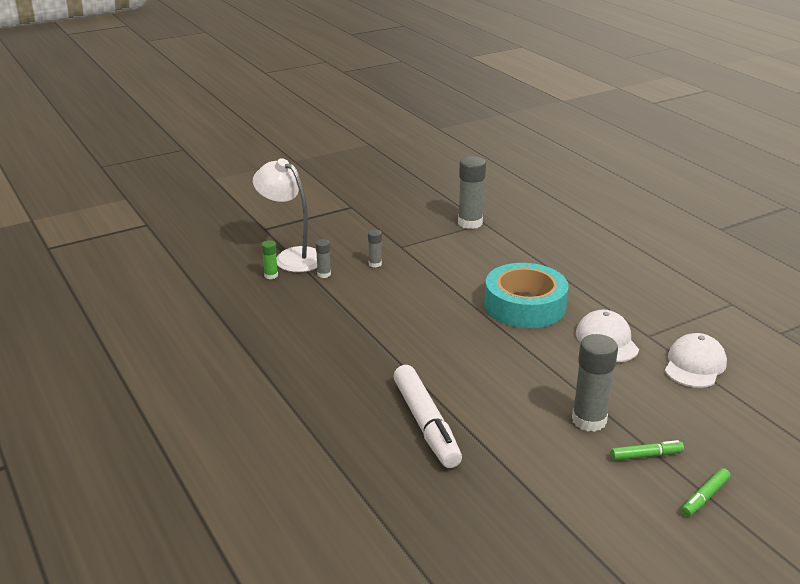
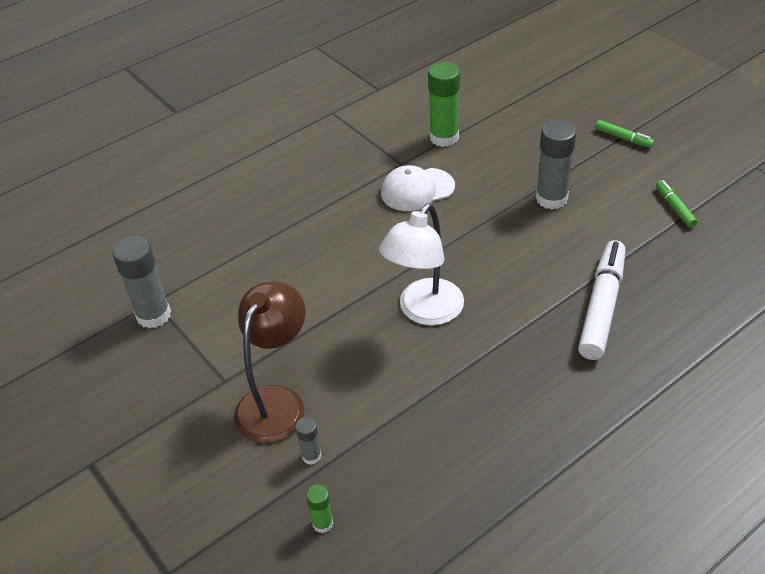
camera: 95 degrees left, 15 degrees up
(292, 257) = (262, 509): white lamp -> white lamp (424, 312)
(375, 264) = (276, 402): grey glue stick -> brown lamp
(426, 424) = (601, 306): white marker -> white marker turned 45 degrees counterclockwise
(525, 305) = (360, 250): turquoise tape -> none
(646, 455) = (586, 166): green marker -> green marker (674, 207)
(694, 365) = (444, 137): white cap -> green glue stick

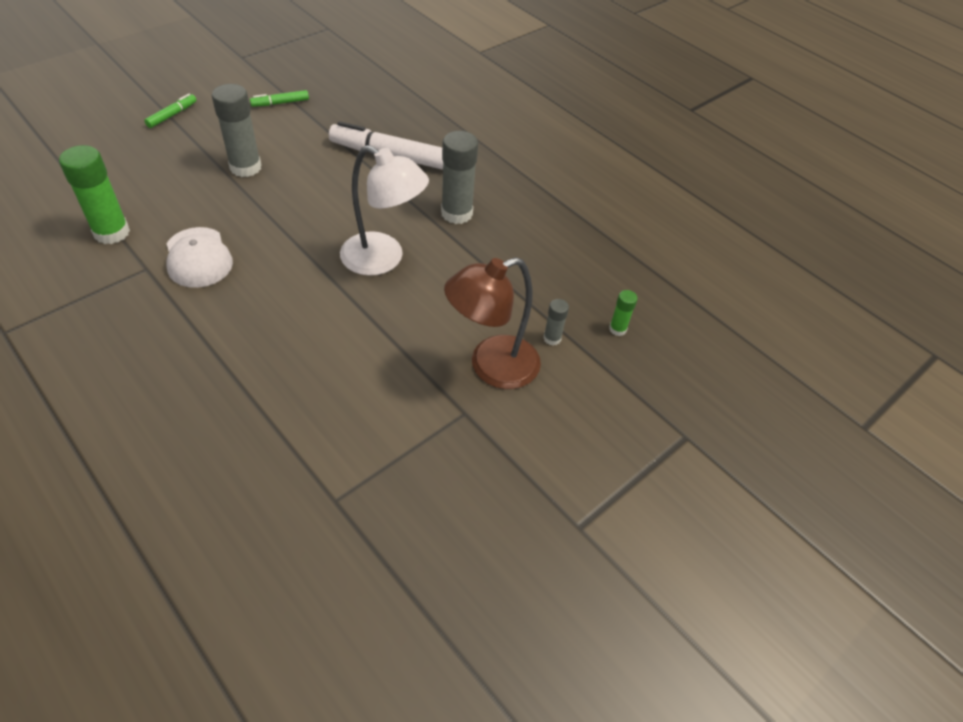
camera: 100 degrees left, 5 degrees up
(153, 315) = (359, 497): grey glue stick -> grey glue stick (456, 213)
(276, 402) = (491, 367): brown lamp -> brown lamp turned 45 degrees counterclockwise

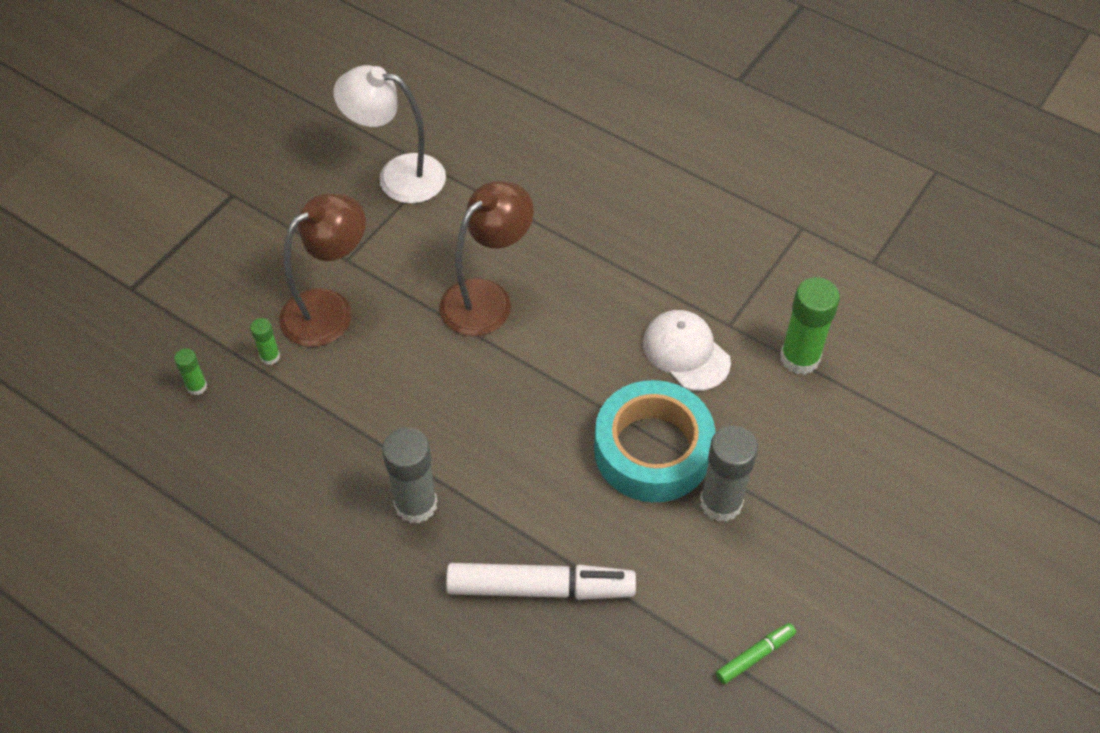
camera: 170 degrees right, 5 degrees up
(172, 115) = (885, 574): green marker -> none
(271, 204) = (652, 450): none -> turquoise tape
(342, 341) = (487, 298): none -> brown lamp
(383, 259) = (483, 406): white lamp -> white lamp (398, 176)
(552, 338) = (270, 356): grey glue stick -> green glue stick

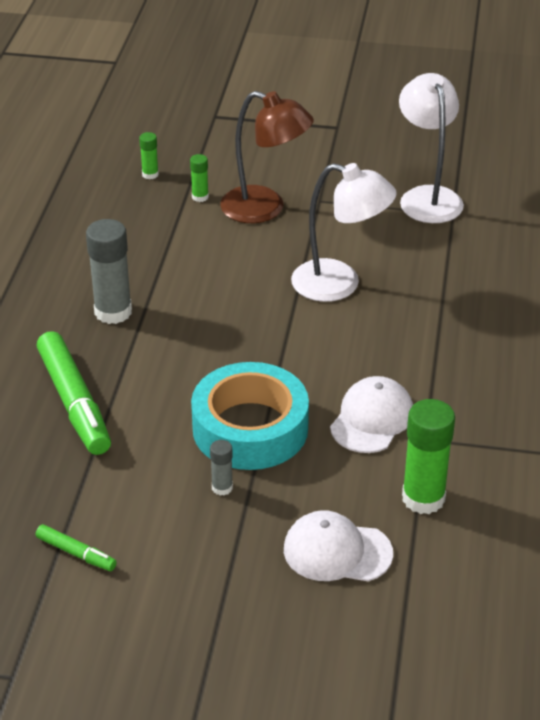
camera: 65 degrees right, 15 degrees down
(487, 298) = (339, 284): brown lamp -> white lamp
(540, 587) = (74, 402): white marker -> green marker
(721, 502) = (222, 488): grey glue stick -> grey glue stick, size x0.50
(836, 445) = (337, 551): none -> white cap

